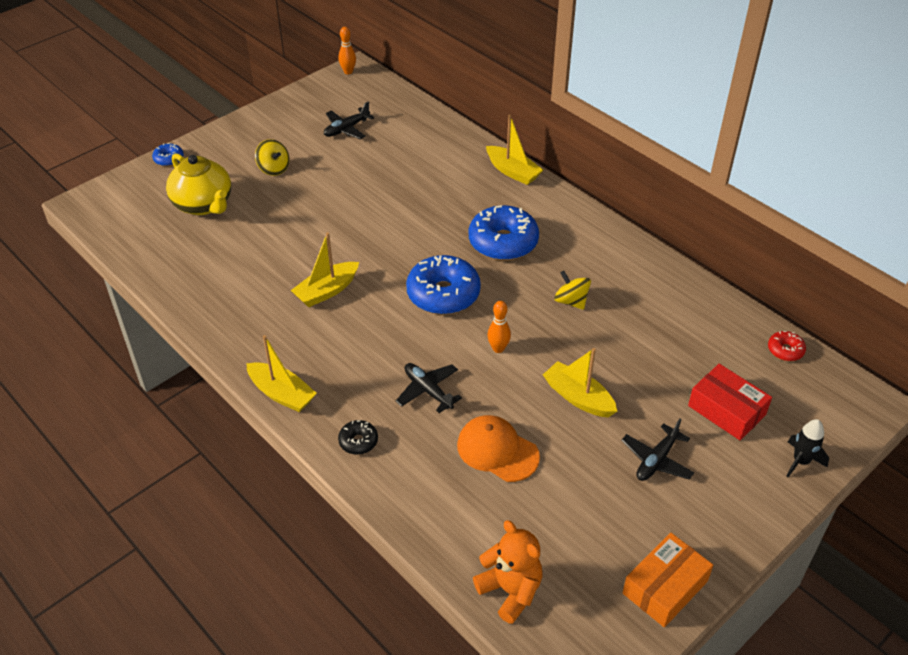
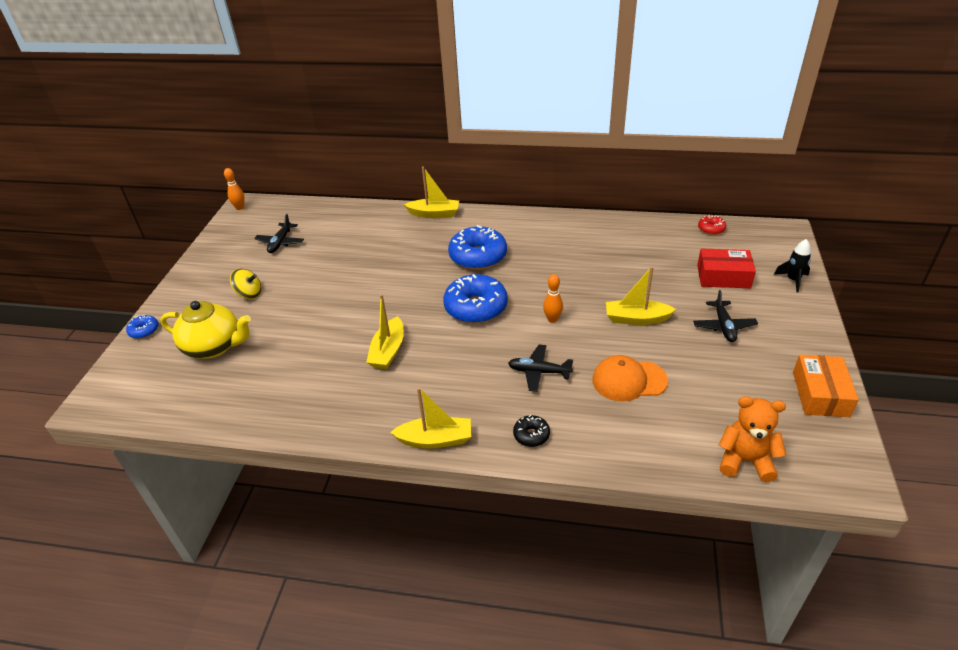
camera: 35 degrees left, 5 degrees down
(571, 301) = (563, 267): yellow spinning top -> none

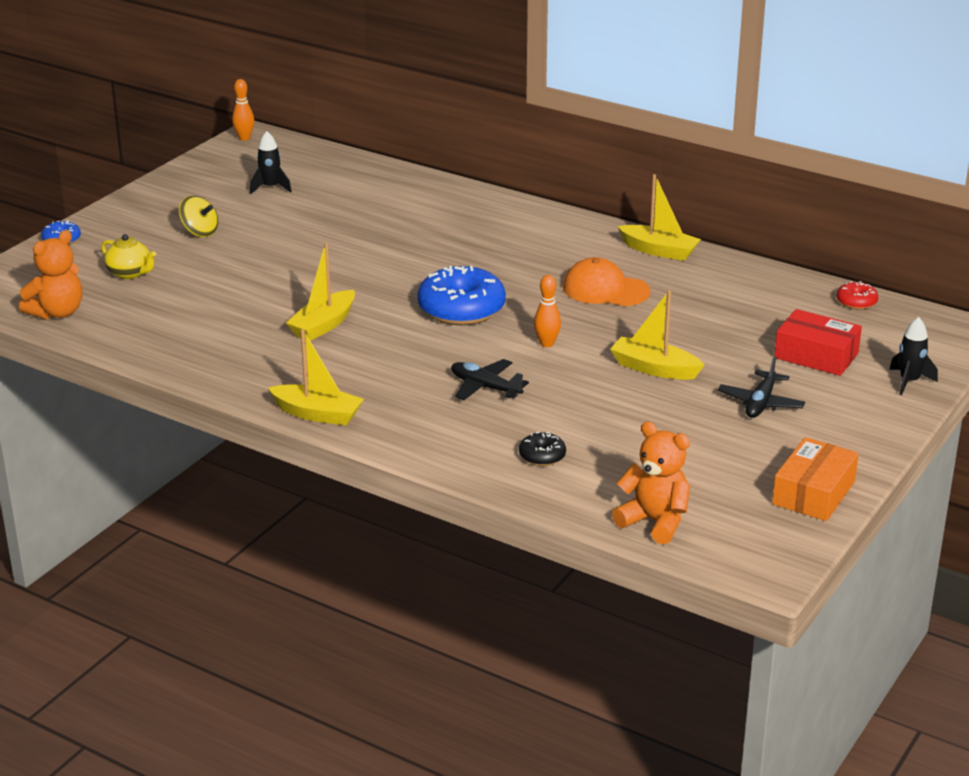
camera: 20 degrees right, 10 degrees down
(173, 403) = (57, 312): none -> orange teddy bear
(214, 347) = (130, 273): yellow teapot -> yellow teapot, size x0.58
(280, 242) = (270, 188): black plane -> black rocket
(434, 214) = (489, 200): yellow boat -> yellow boat (659, 251)
(478, 256) = (508, 259): blue donut -> none
(531, 435) = (427, 438): black donut -> black donut (542, 456)
(629, 380) = (587, 421): orange cap -> orange cap (605, 289)

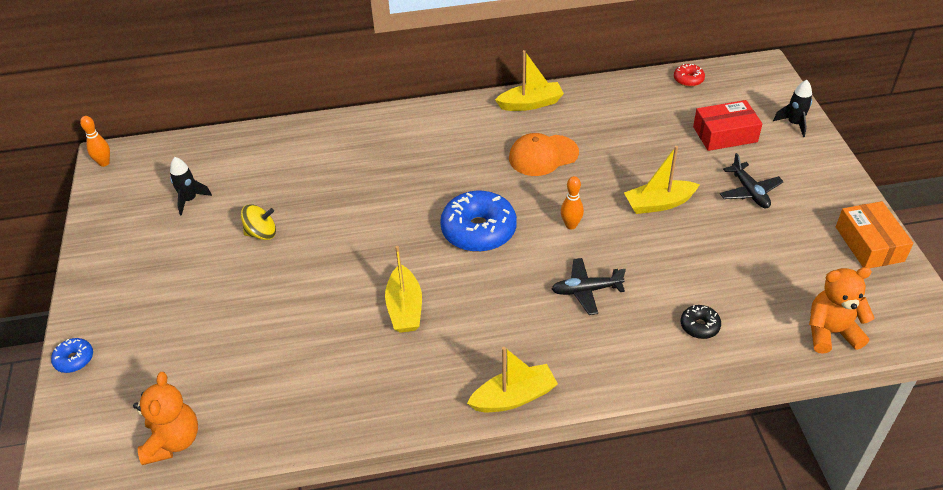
camera: 40 degrees left, 15 degrees up
(130, 273) = (184, 356): yellow teapot -> none
(200, 232) = (188, 277): yellow spinning top -> yellow spinning top (261, 233)

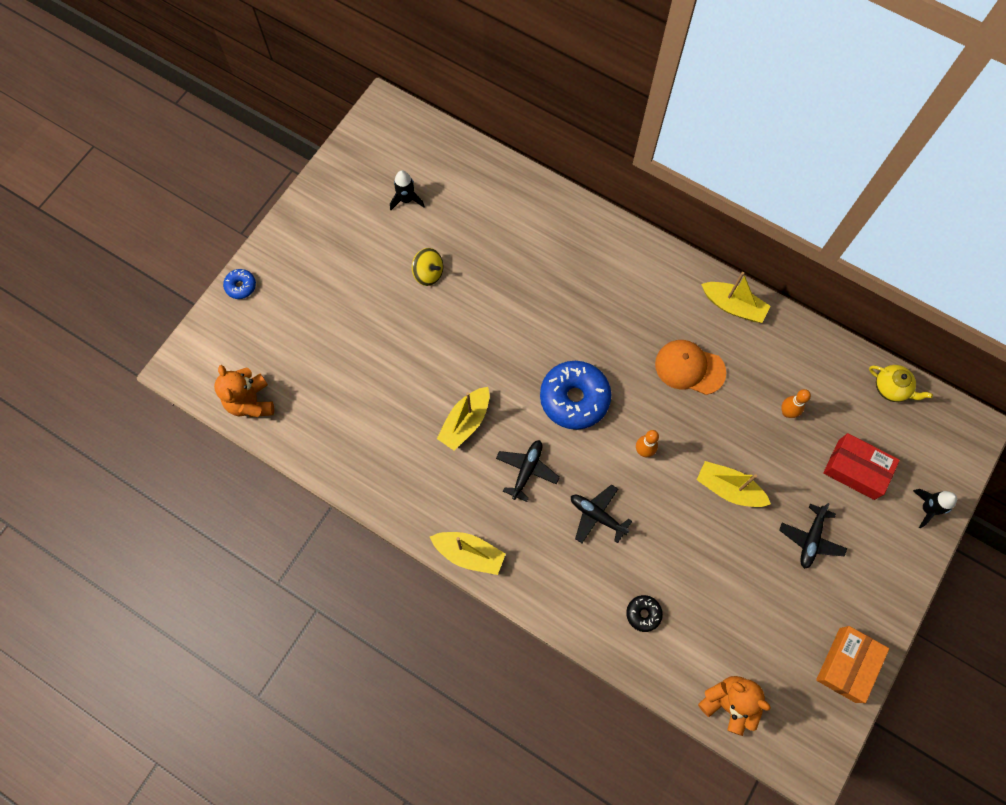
camera: 40 degrees right, 25 degrees up
(104, 163) = (377, 113): orange bowling pin -> orange bowling pin (787, 412)
(173, 441) = (251, 402): orange teddy bear -> orange teddy bear turned 120 degrees clockwise
(495, 302) = (527, 470): none -> black plane
(688, 80) = (891, 388): red donut -> yellow teapot

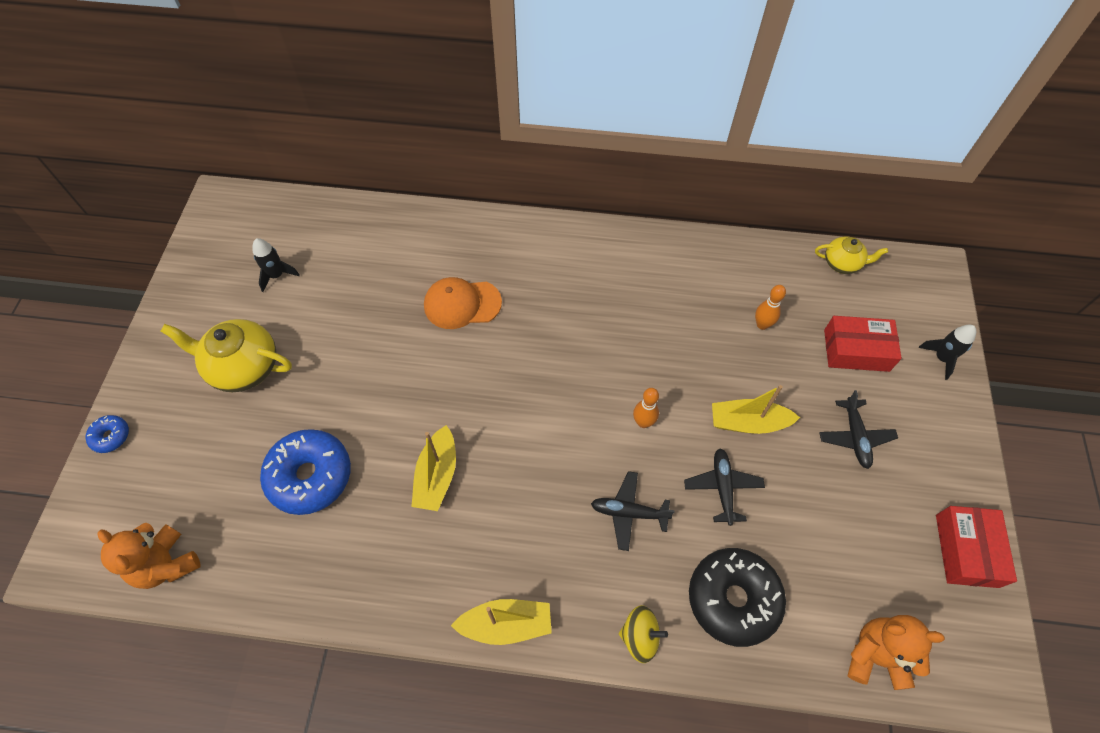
camera: 25 degrees left, 10 degrees down
(354, 270) = (243, 367): none -> yellow teapot
(428, 273) = (330, 338): yellow spinning top -> yellow spinning top (640, 637)
(527, 470) = (529, 498): black plane -> black plane (722, 488)
(574, 398) = (545, 400): blue donut -> blue donut (310, 476)
(643, 614) = (733, 599): black donut -> black donut, size x2.12
(689, 368) = (646, 322): orange cap -> orange cap (462, 304)
(733, 306) = (657, 249): yellow boat -> none
(847, 665) = (966, 550): orange box -> red box

